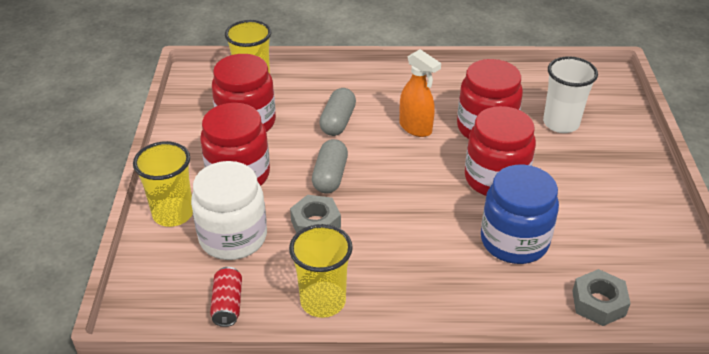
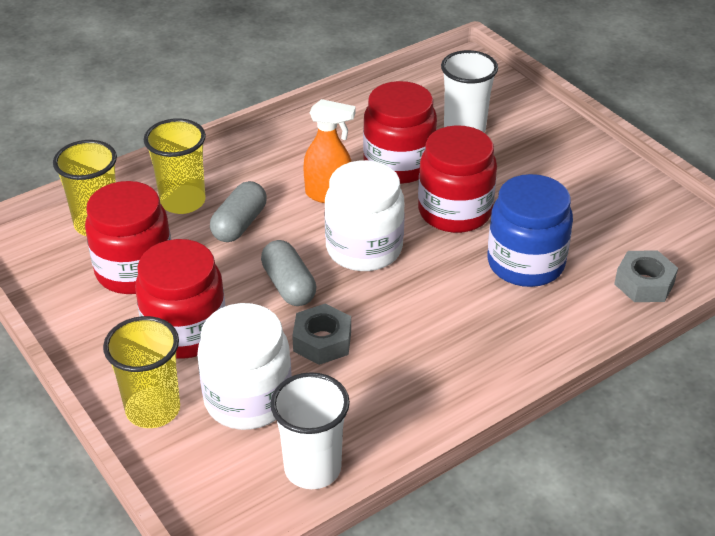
camera: 35 degrees left, 0 degrees up
(227, 304) = (312, 468): red can -> white cup
(323, 301) = (405, 412): yellow cup -> yellow cup (183, 201)
(338, 122) = (239, 224): grey capsule -> grey capsule turned 45 degrees clockwise
(404, 175) = (364, 248): none -> white jar

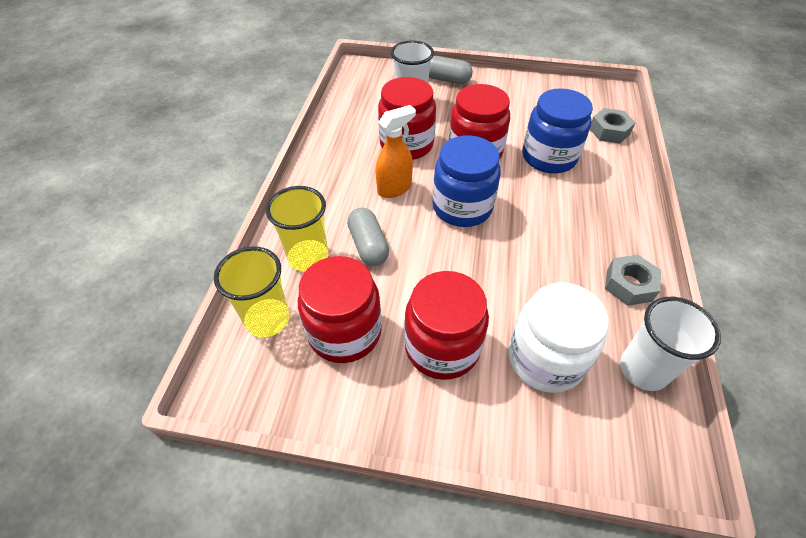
camera: 45 degrees left, 10 degrees up
(153, 409) = (505, 424): yellow cup -> none
(289, 285) = (456, 262): grey capsule -> grey capsule (446, 79)
(322, 341) = (526, 282): grey nut -> grey nut (629, 285)
(364, 248) = (462, 207): white jar -> blue jar

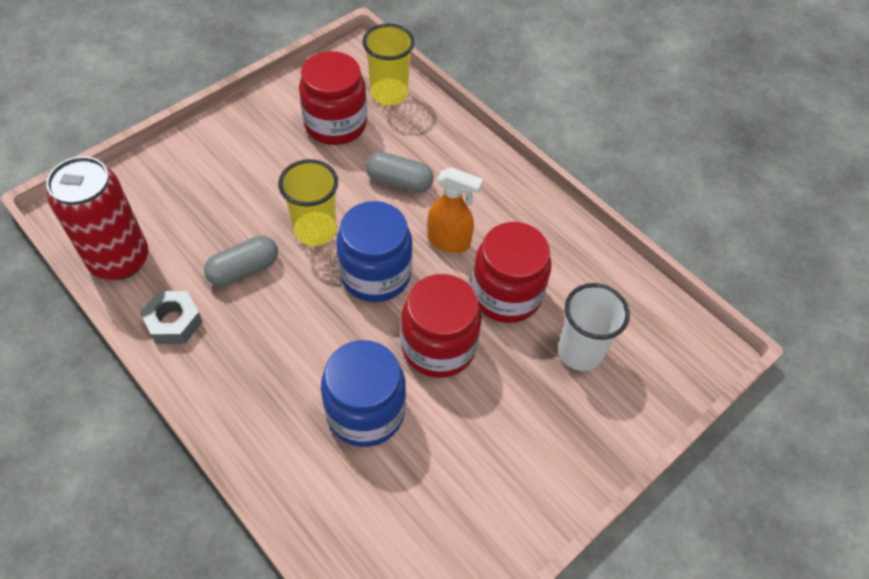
camera: 125 degrees right, 5 degrees up
(308, 257) = (424, 141): yellow cup -> yellow cup (315, 230)
(395, 188) = (449, 241): orange spray bottle -> orange spray bottle turned 75 degrees counterclockwise
(442, 347) = (267, 165): red jar -> none
(446, 79) = (606, 432): grey capsule -> grey capsule (244, 270)
(545, 359) = (193, 212): white jar -> none
(609, 131) = (341, 529): grey nut -> none
(643, 369) = (119, 260): white cup -> red can

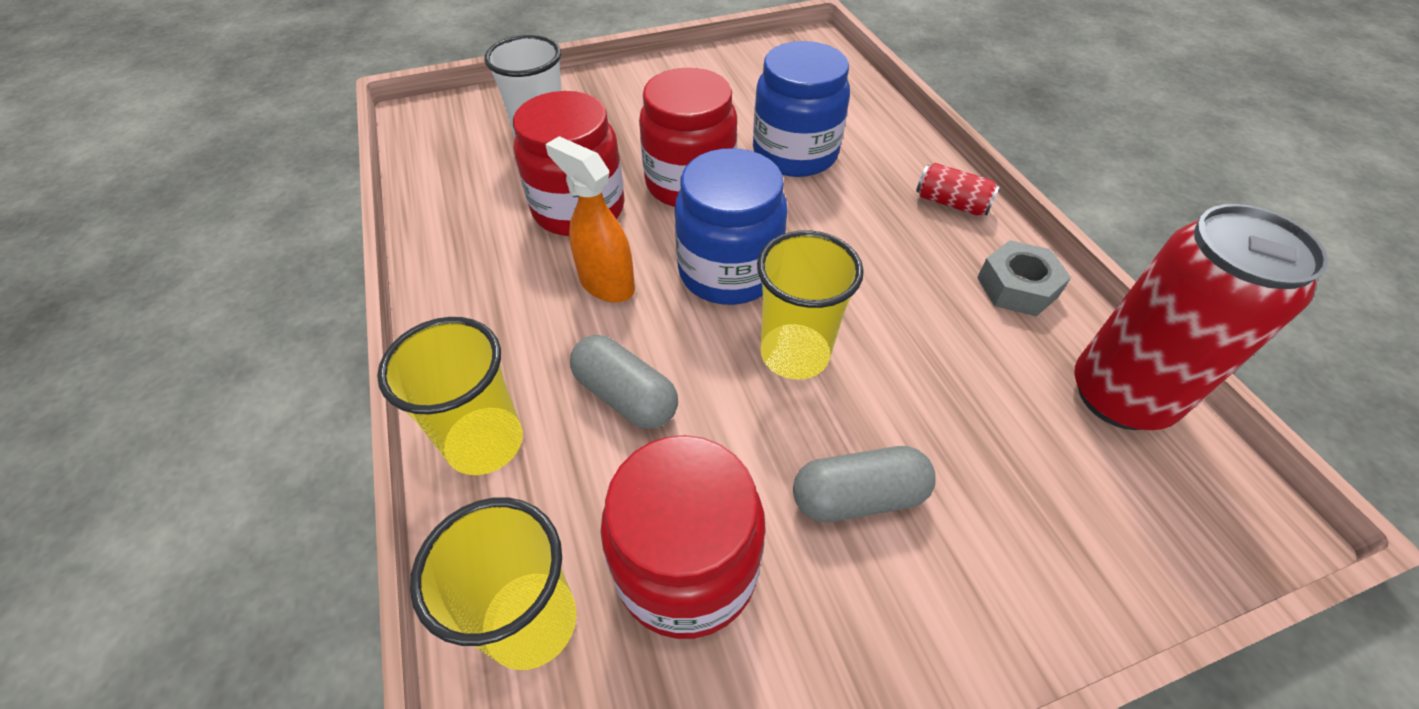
camera: 155 degrees left, 5 degrees down
(221, 393) = (951, 203): none -> red can
(244, 270) = (915, 327): grey capsule -> grey capsule (858, 496)
(454, 143) = (485, 443): none -> yellow cup

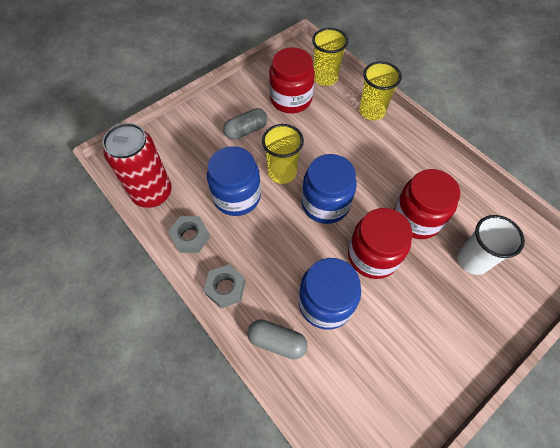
camera: 160 degrees right, 10 degrees up
(606, 284) = (374, 180): orange spray bottle -> none
(625, 396) = (337, 138): grey capsule -> grey capsule (277, 341)
(911, 333) = (237, 196): none -> blue jar
(951, 203) = (225, 288): red can -> grey nut

